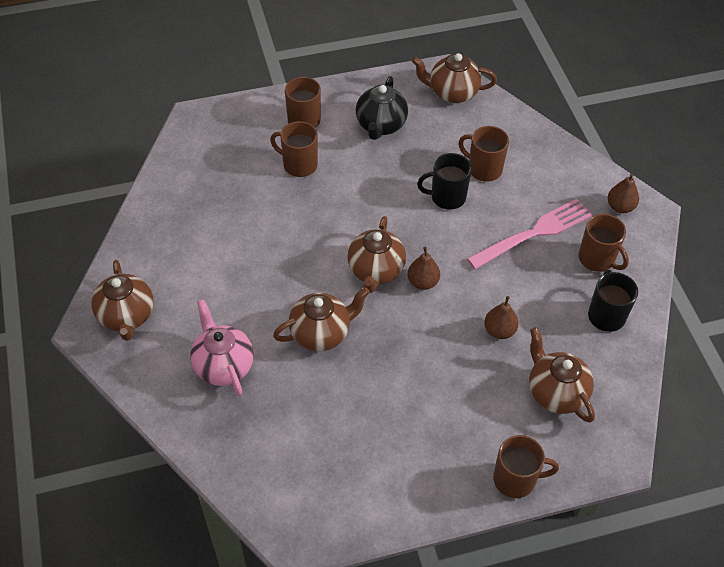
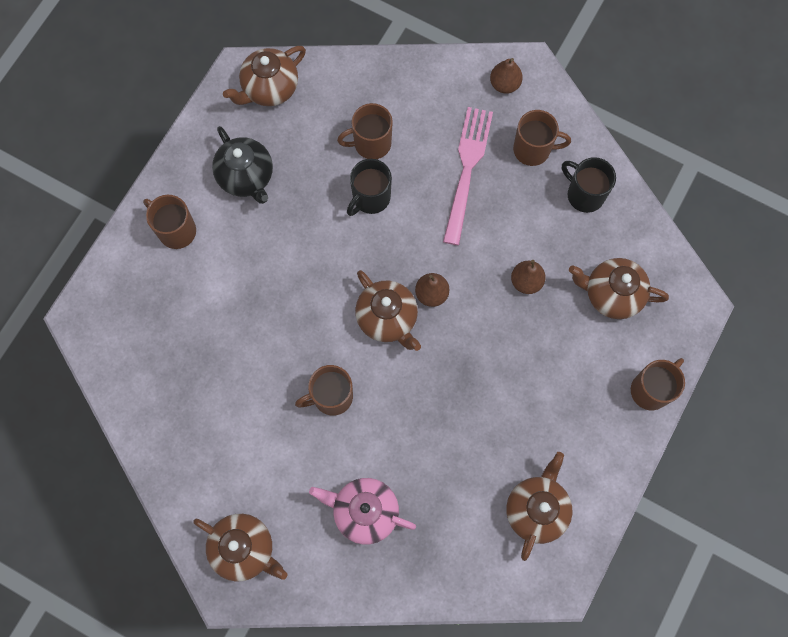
camera: 45 degrees left, 20 degrees up
(299, 165) = (222, 279): brown mug -> brown mug (331, 396)
(321, 333) = (405, 412): brown teapot -> brown teapot (536, 509)

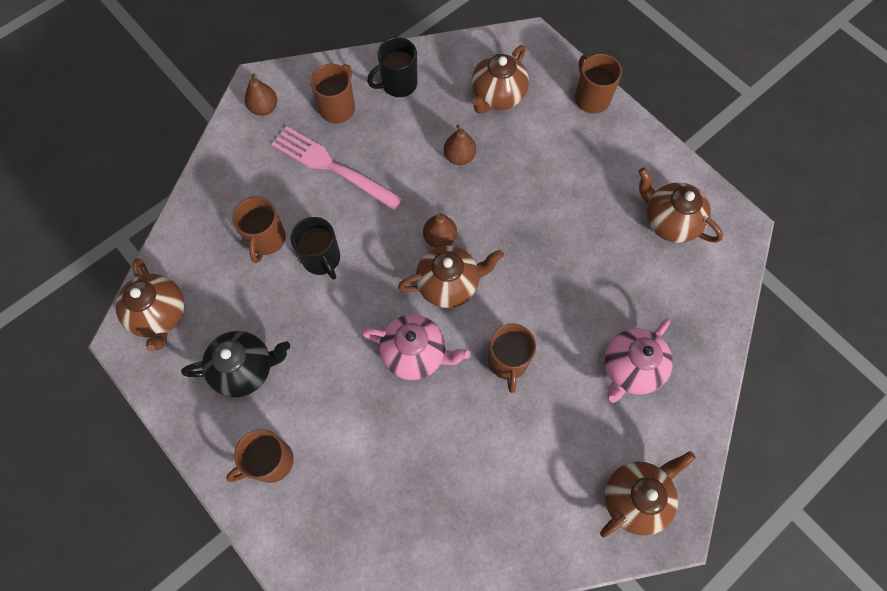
camera: 70 degrees left, 5 degrees down
(310, 313) = (415, 354): none -> pink teapot

